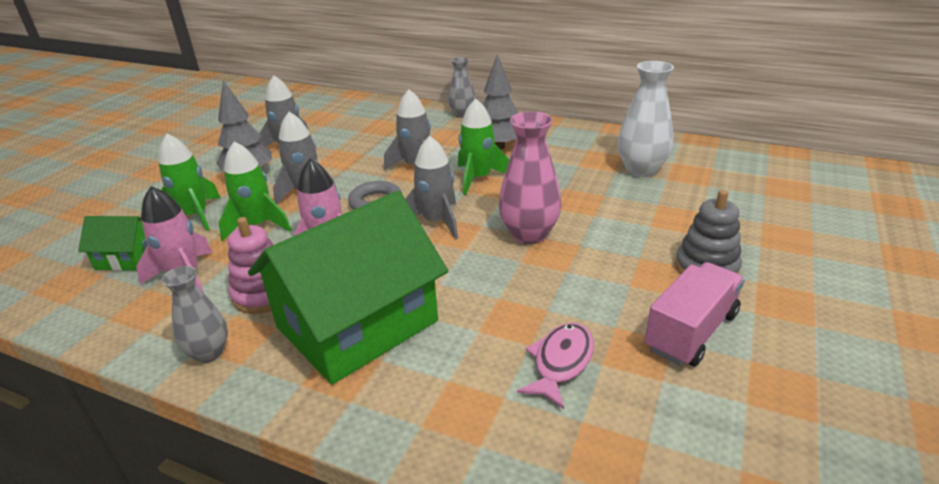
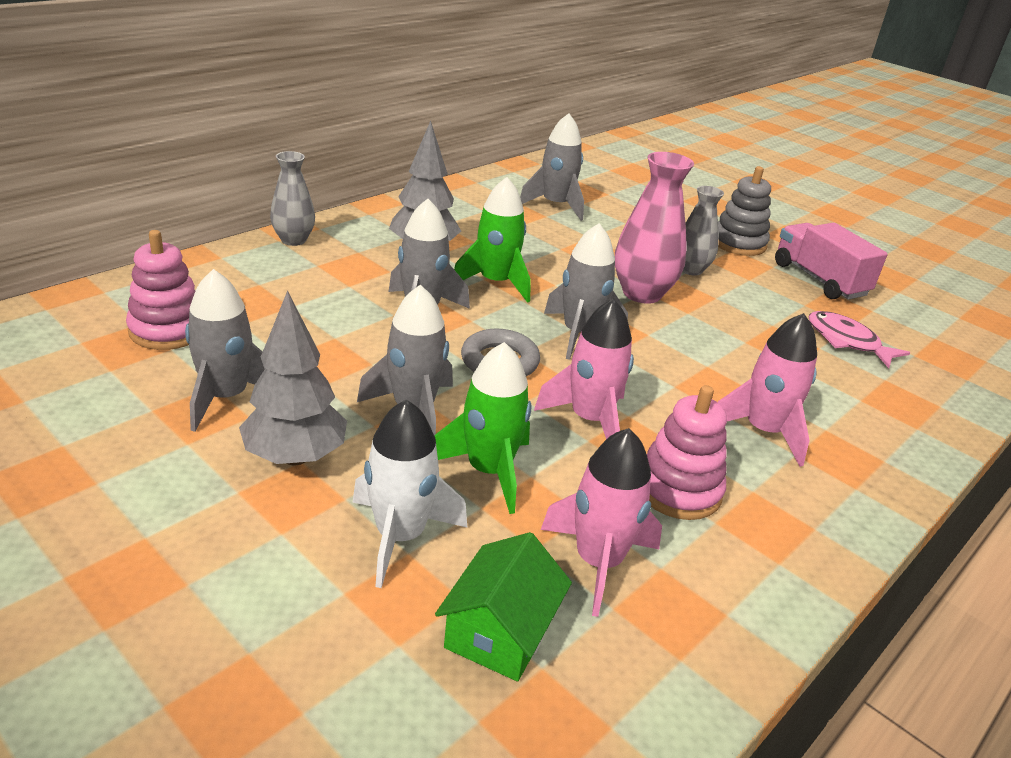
camera: 75 degrees left, 0 degrees up
(195, 215) = (400, 536): green rocket -> white rocket
(209, 353) = (790, 552): grey vase -> grey vase (691, 270)
(339, 120) = (168, 330): none -> pink stacking toy
(357, 324) = (763, 431): green house -> pink rocket
(641, 170) = (555, 205): white vase -> grey rocket

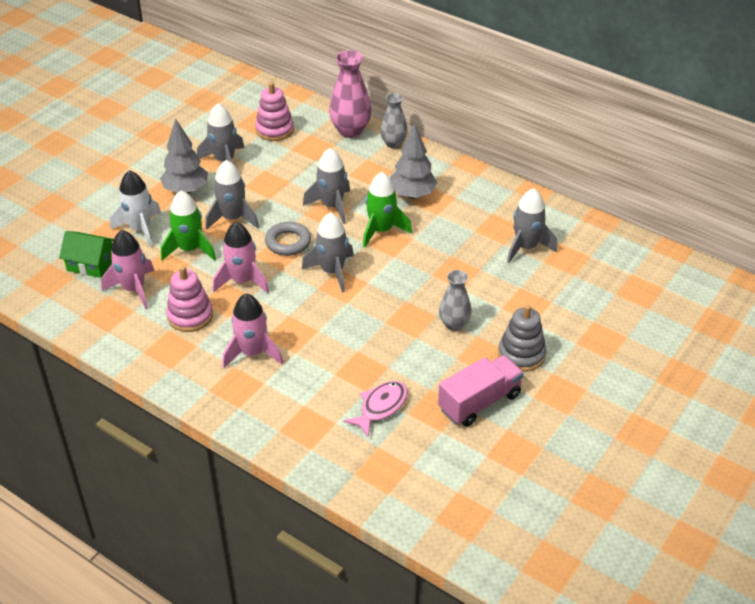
camera: 85 degrees right, 10 degrees up
(642, 293) = (401, 298): pink vase -> pink vase (350, 131)

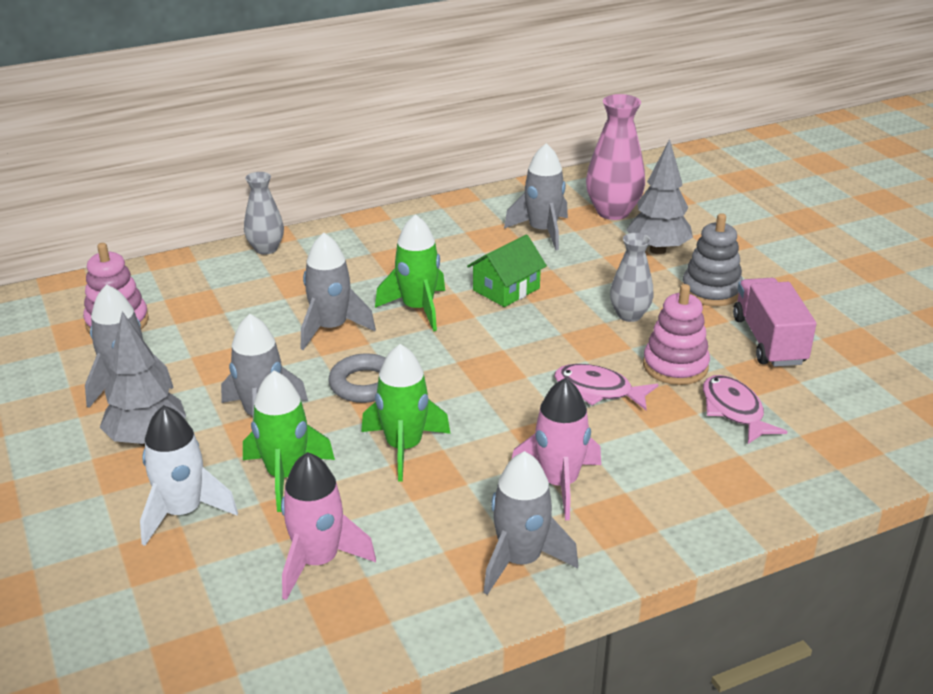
camera: 60 degrees left, 10 degrees down
(91, 263) = (207, 593): green house -> green house (506, 289)
(190, 316) = (433, 519): pink stacking toy -> pink stacking toy (675, 366)
(242, 281) = (404, 447): pink rocket -> green rocket
(332, 272) = (458, 368): grey rocket -> grey rocket (520, 560)
(350, 131) = (200, 268): pink vase -> pink vase (613, 212)
(355, 338) = (598, 390): none -> pink fish
(412, 195) = (376, 267): grey tree -> grey tree (657, 250)

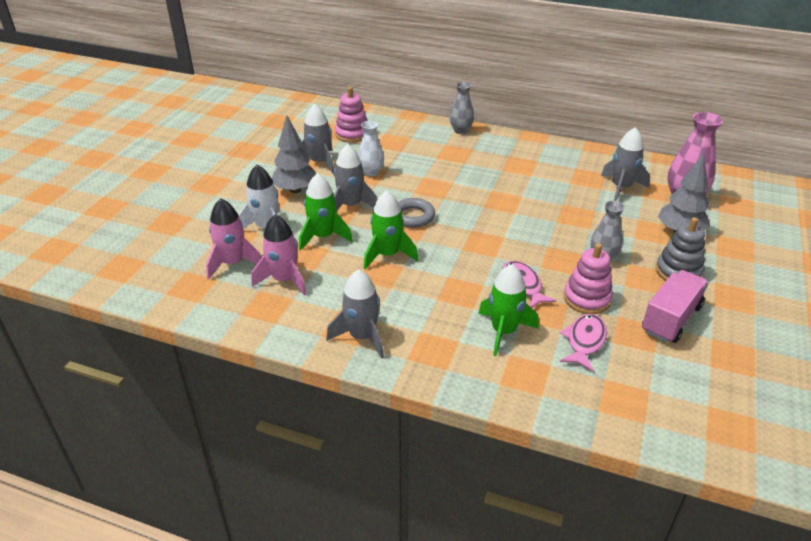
camera: 45 degrees right, 5 degrees up
(224, 359) = (371, 172): none -> white vase
(331, 328) = (436, 182): grey rocket -> none
(418, 309) = (491, 194): green rocket -> green rocket (504, 331)
(506, 289) = (552, 208): green house -> none
(559, 483) = (432, 316): pink rocket -> pink rocket (233, 263)

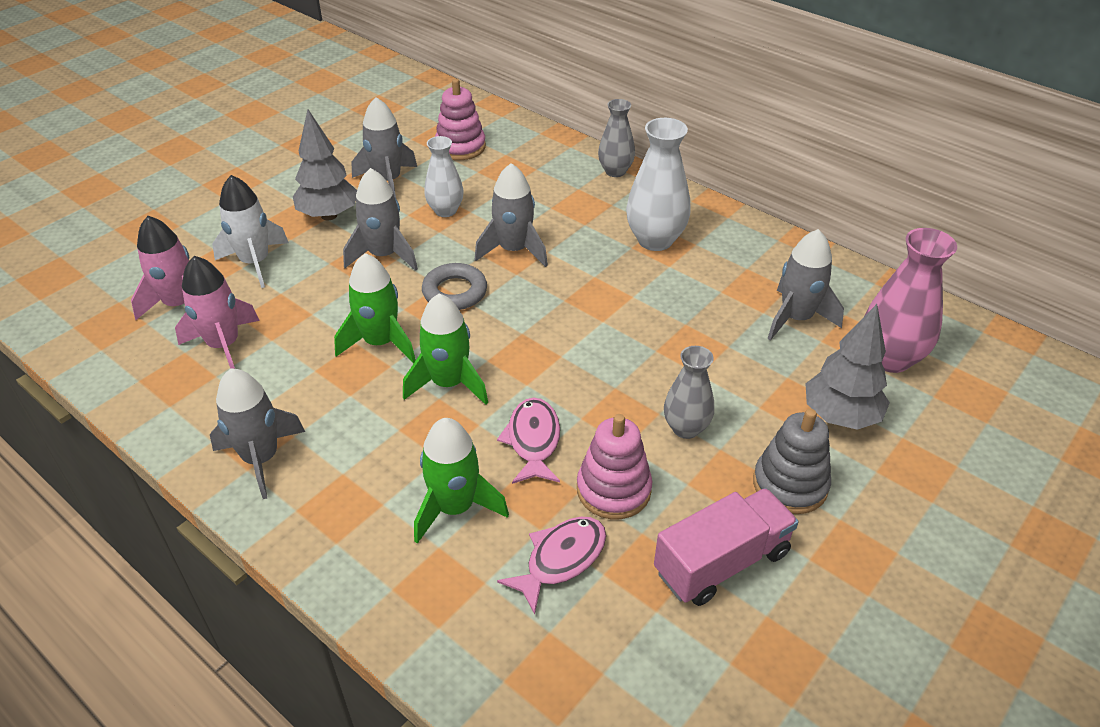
camera: 20 degrees right, 5 degrees up
(323, 237) = (316, 294): green rocket -> green rocket (448, 383)
(432, 186) = (514, 250): none -> grey rocket
(512, 163) = (655, 240): none -> white vase

